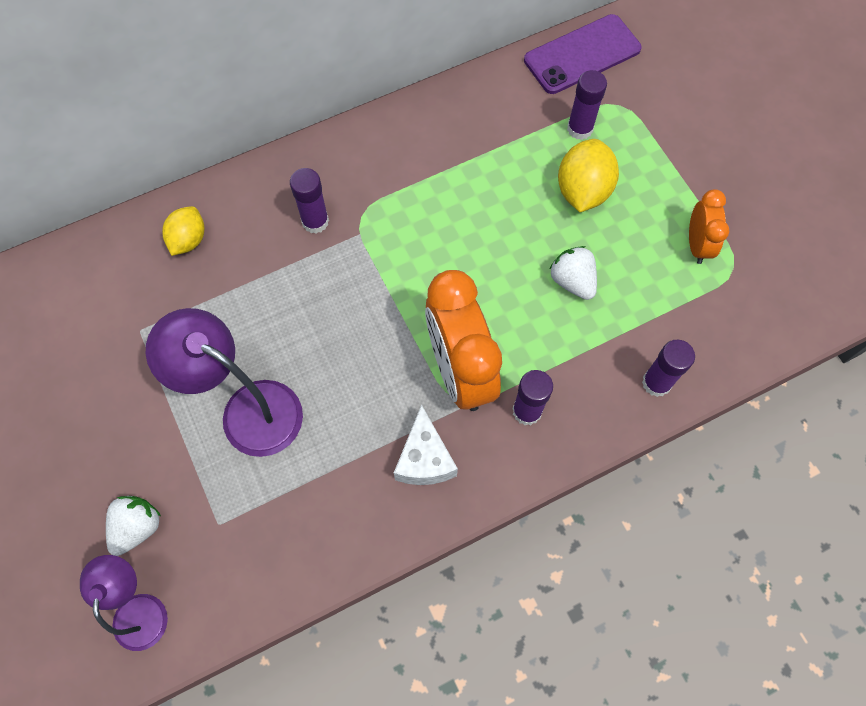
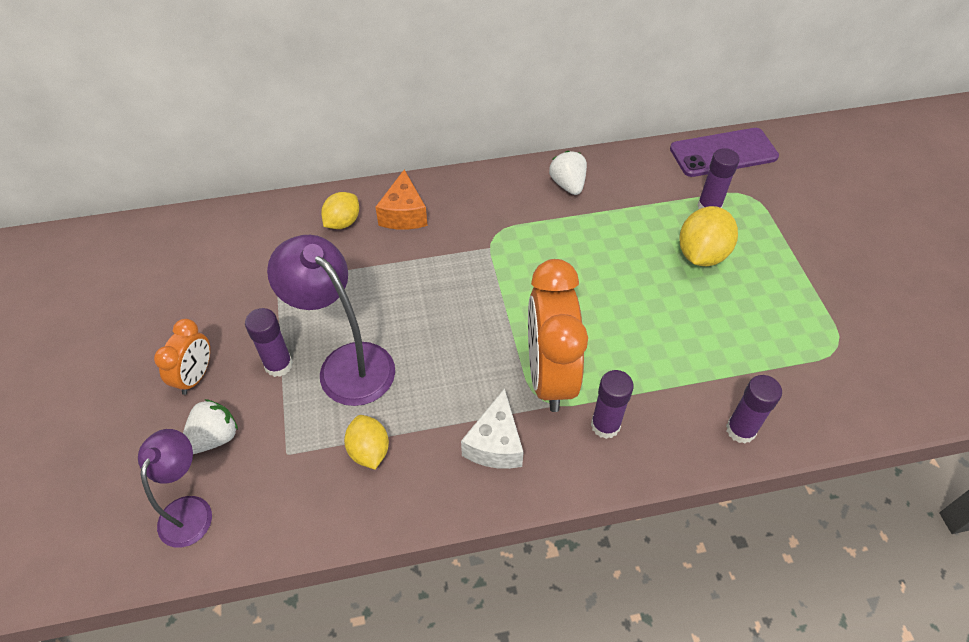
camera: 15 degrees right, 15 degrees down
(254, 213) = (404, 214): none -> orange cheese
(301, 499) = (369, 451): none -> yellow lemon
(315, 221) = (454, 230): purple glue stick -> purple glue stick (278, 365)
(572, 281) = (675, 324): white strawberry -> white strawberry (568, 185)
(697, 244) = (804, 320): orange clock -> orange clock (195, 376)

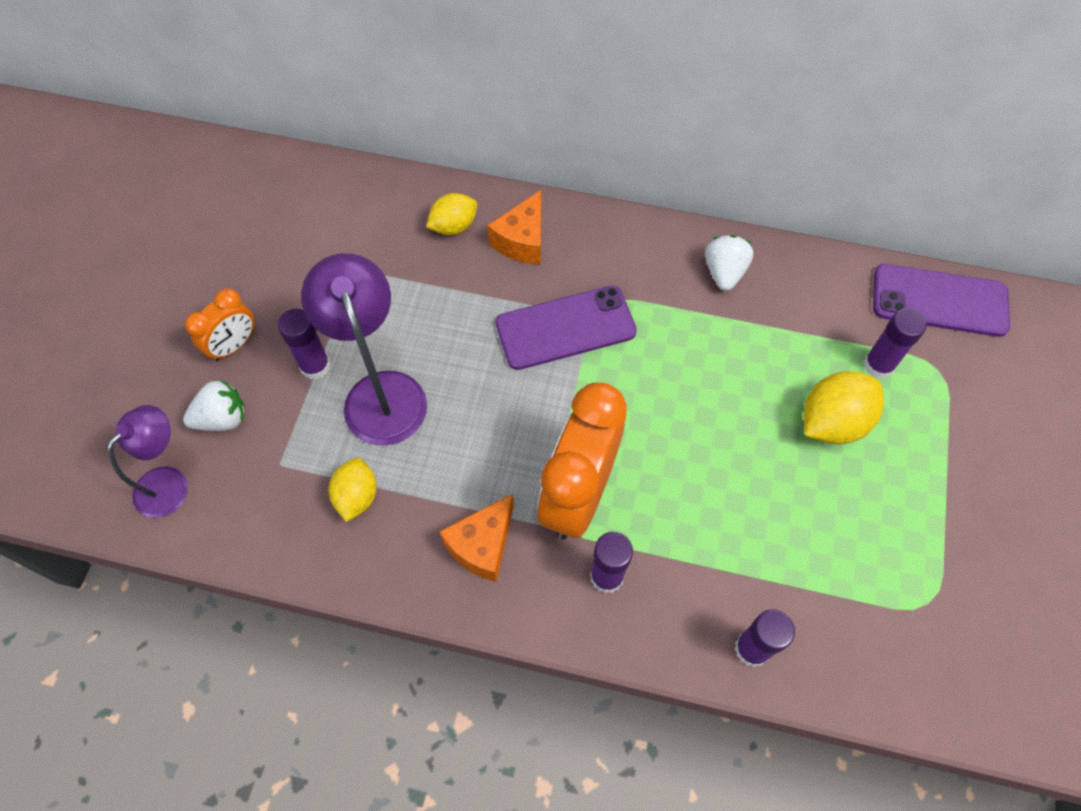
camera: 25 degrees right, 10 degrees up
(472, 262) = (565, 328): none -> purple phone
(495, 444) = (482, 545): white cheese -> orange cheese

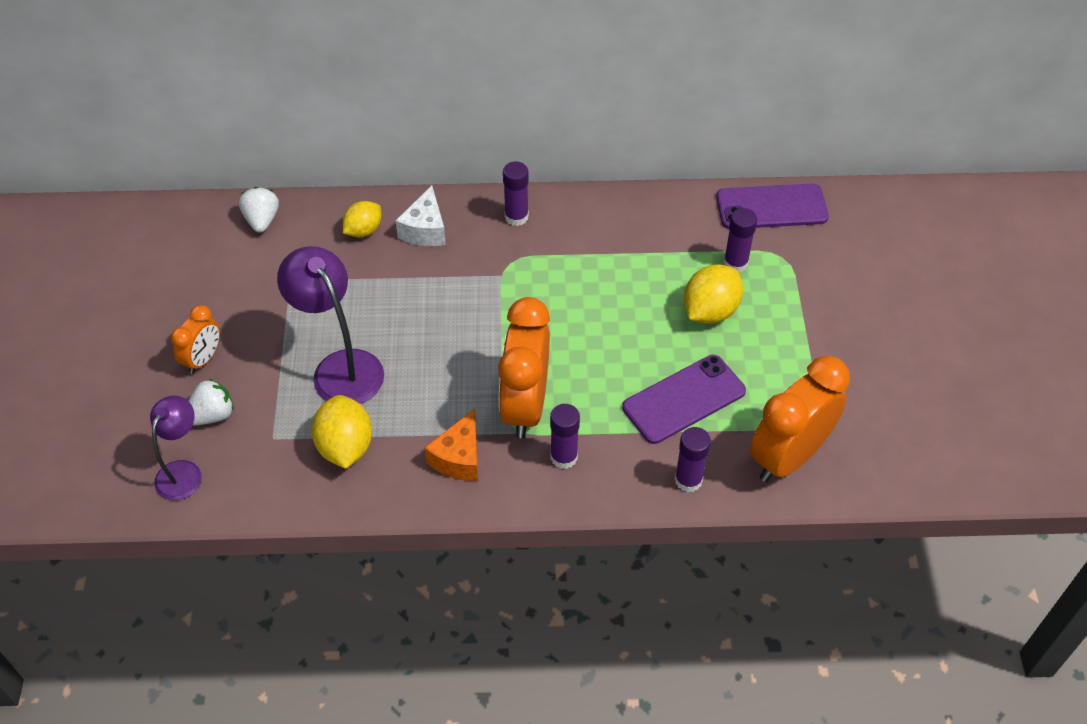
camera: 15 degrees left, 10 degrees down
(315, 366) = (279, 359): purple glue stick -> purple glue stick (516, 217)
(357, 496) = (345, 447): yellow lemon -> yellow lemon, size x1.53
(522, 241) = (425, 230): orange cheese -> white cheese
(565, 328) = (480, 288): purple phone -> purple phone (684, 399)
(724, 272) = (597, 221): white strawberry -> white strawberry (262, 220)
(887, 649) = (788, 456): none -> orange clock

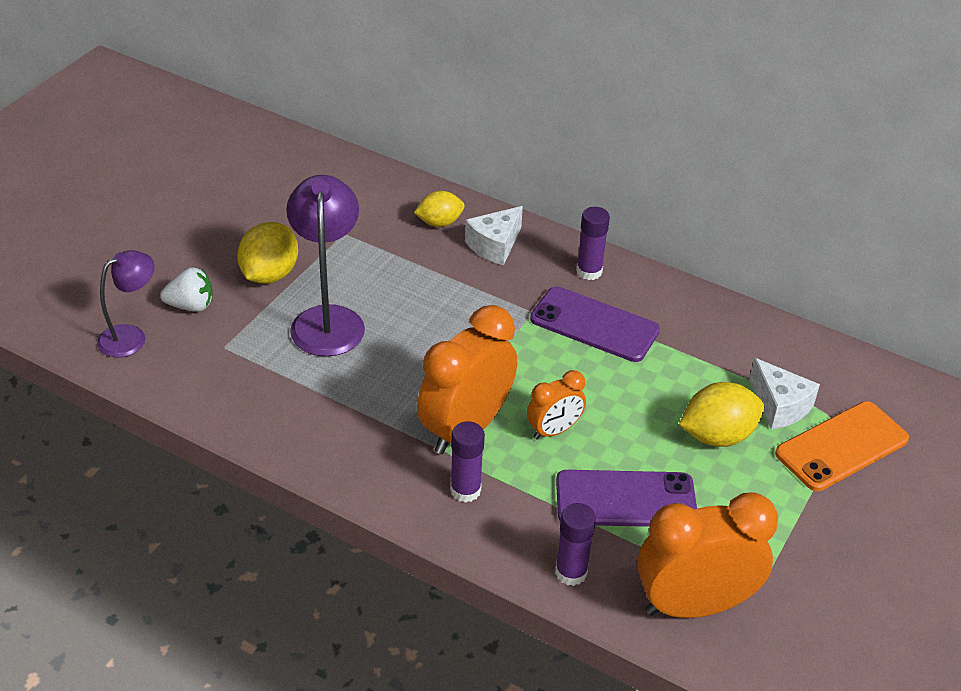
camera: 30 degrees right, 10 degrees down
(203, 359) = (220, 260): orange clock -> orange clock (554, 430)
(262, 220) = (359, 178): white strawberry -> none
(345, 447) = (278, 383): yellow lemon -> yellow lemon (269, 274)
(459, 458) = (368, 442): orange cheese -> none
(735, 263) = (779, 406): purple glue stick -> white cheese
(771, 207) = (860, 374): purple phone -> purple phone (594, 325)
(799, 274) = (841, 446): none -> orange phone

